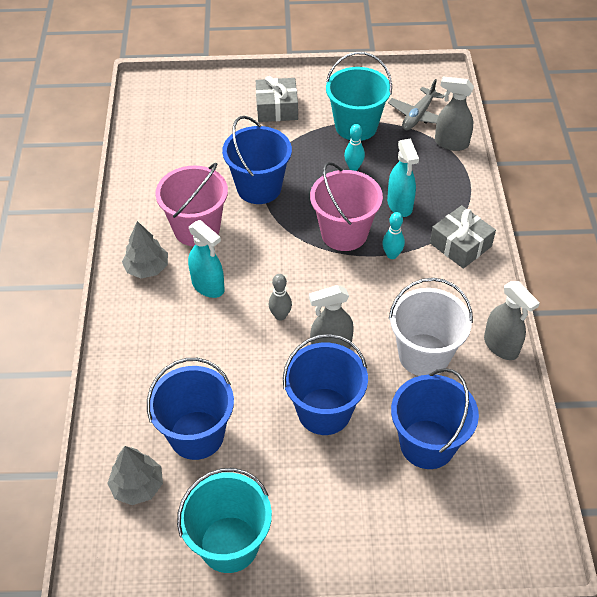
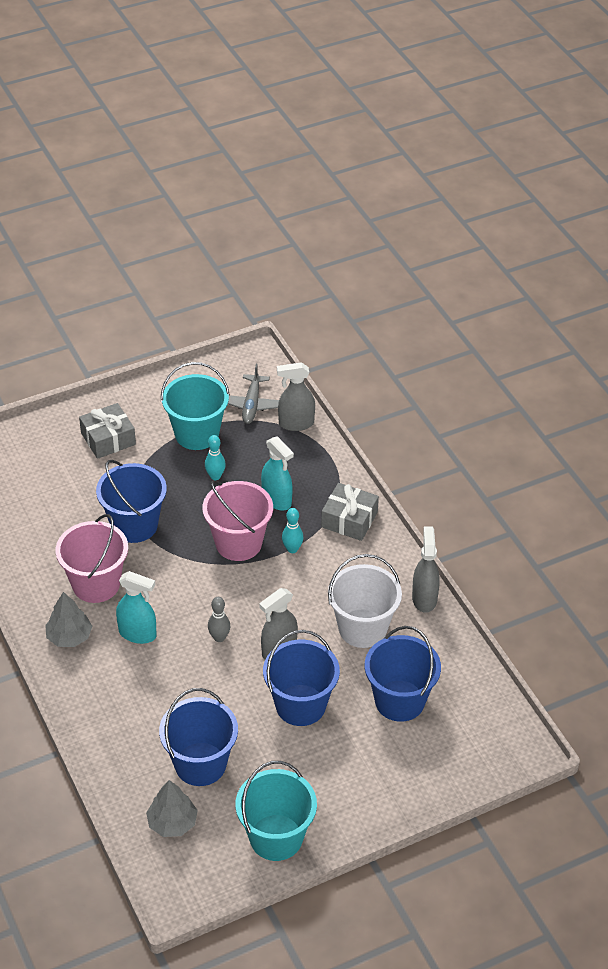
camera: 25 degrees left, 5 degrees down
(501, 346) = (424, 598): grey spray bottle -> grey spray bottle turned 120 degrees counterclockwise

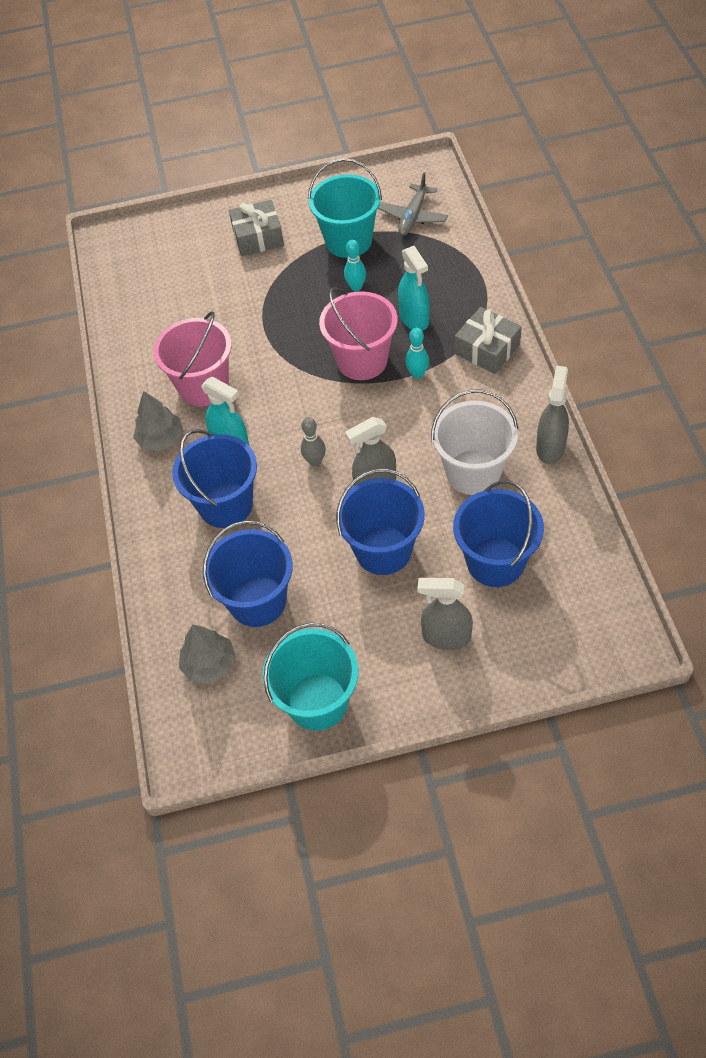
camera: 20 degrees right, 10 degrees up
(134, 525) = (260, 329): blue bucket -> blue bucket (226, 505)
(296, 423) = (454, 240): grey spray bottle -> grey spray bottle (446, 636)

